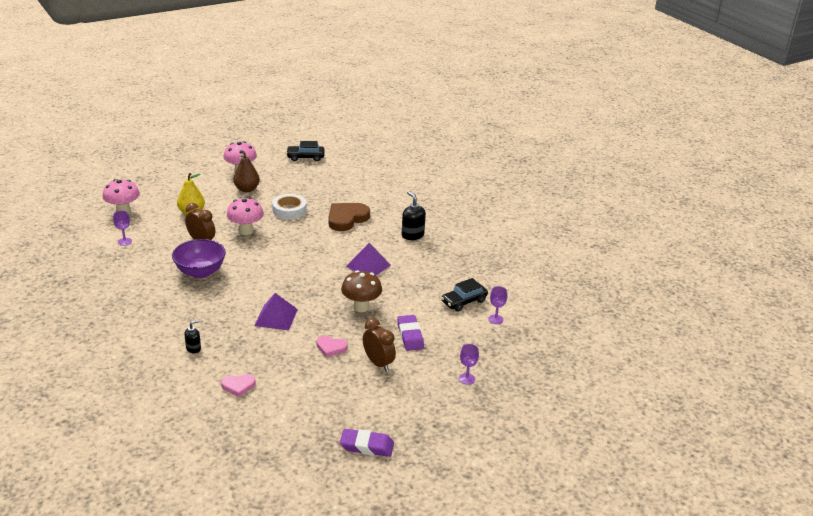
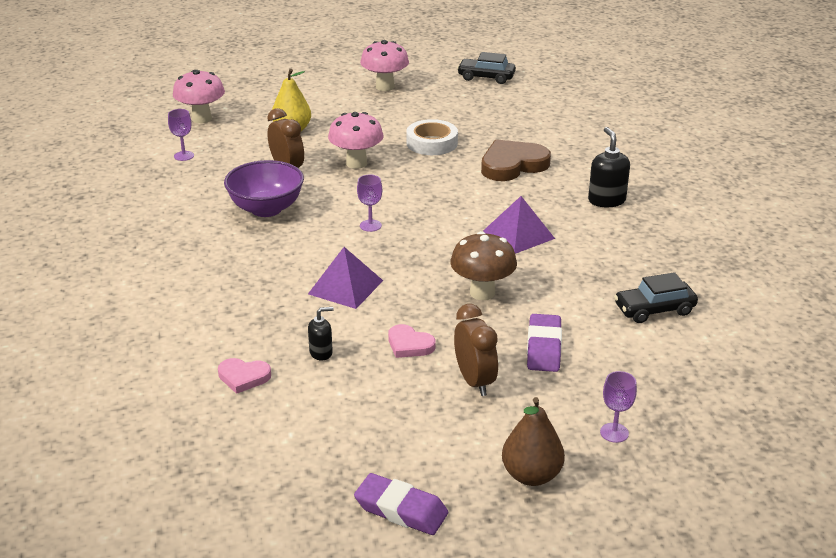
camera: 20 degrees right, 0 degrees up
(193, 348) = (205, 312): black soap dispenser -> black soap dispenser (321, 352)
(247, 189) = (383, 109): brown pear -> brown pear (531, 475)
(495, 319) = (699, 346): purple goblet -> purple goblet (370, 225)

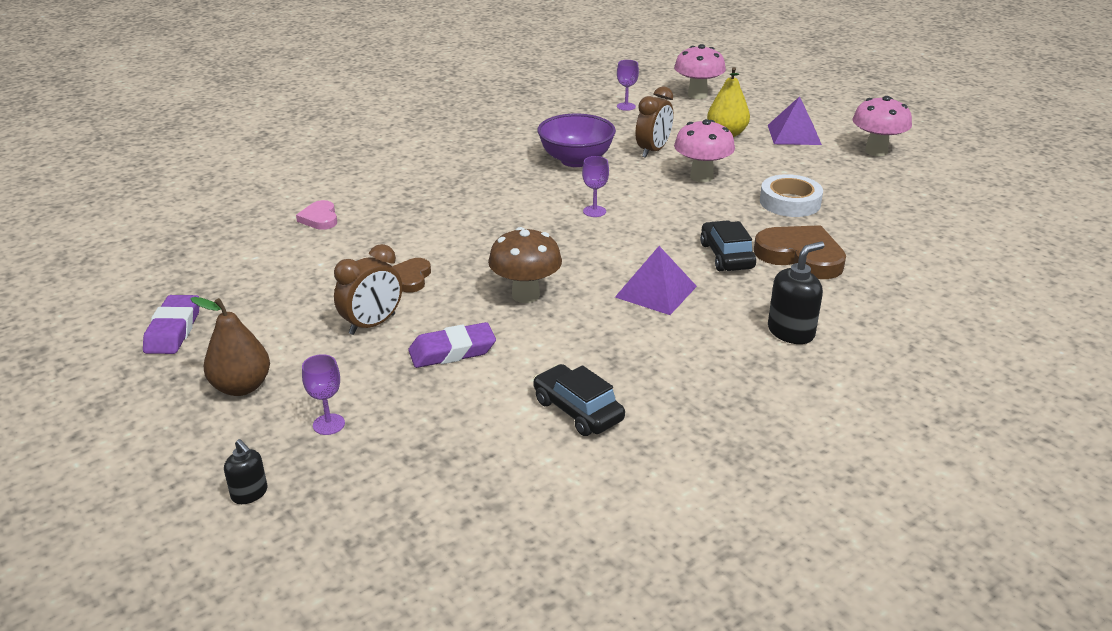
camera: 65 degrees right, 0 degrees up
(321, 352) = (373, 241): black soap dispenser -> black soap dispenser (250, 493)
(345, 287) = (480, 226): purple pyramid -> purple pyramid (794, 134)
(409, 345) = (410, 278): pink heart -> brown heart
(486, 77) = (985, 196): black car -> black car (726, 256)

